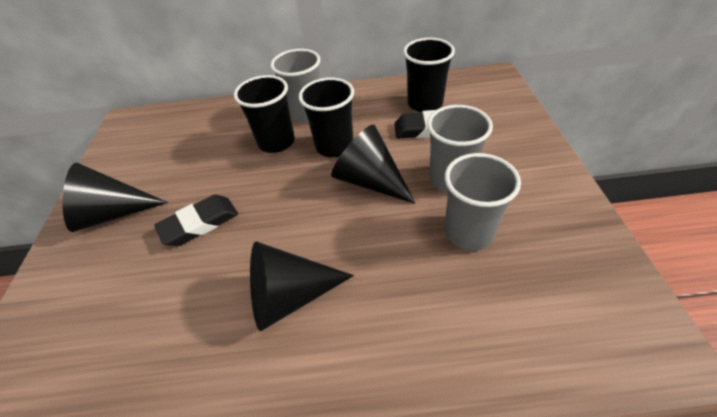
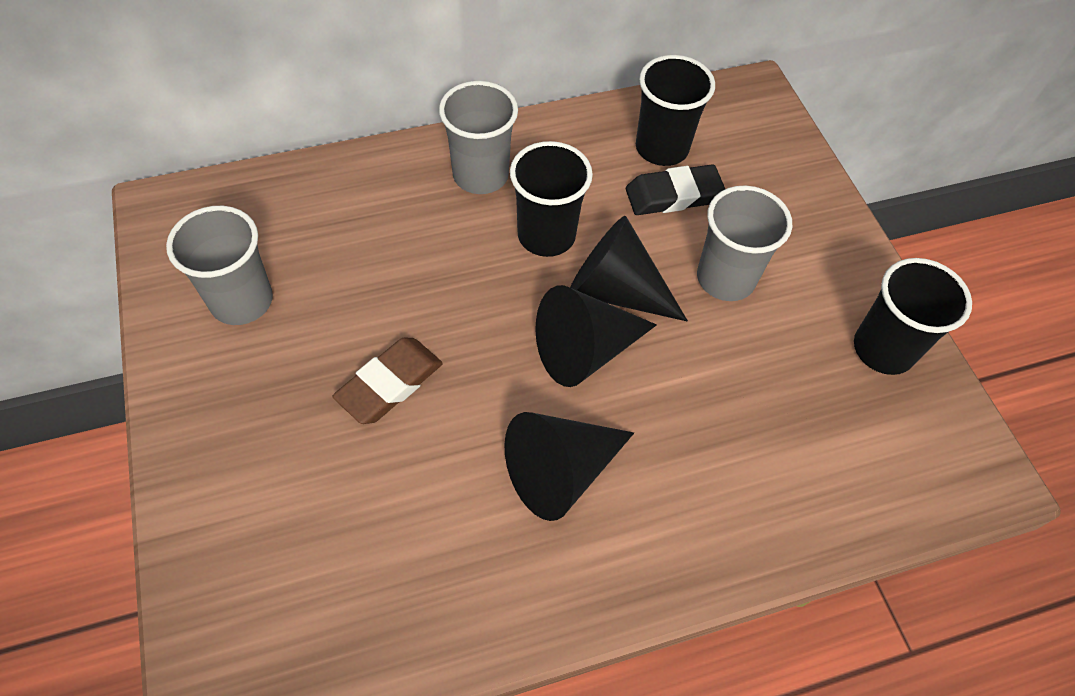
camera: 20 degrees left, 10 degrees up
(113, 213) = (240, 382): black cone -> black cone (585, 350)
(200, 223) = (390, 384): black eraser -> brown eraser
(276, 142) = (452, 234): black cup -> black cup (883, 349)
(468, 232) = (763, 356): grey cup -> grey cup (242, 301)

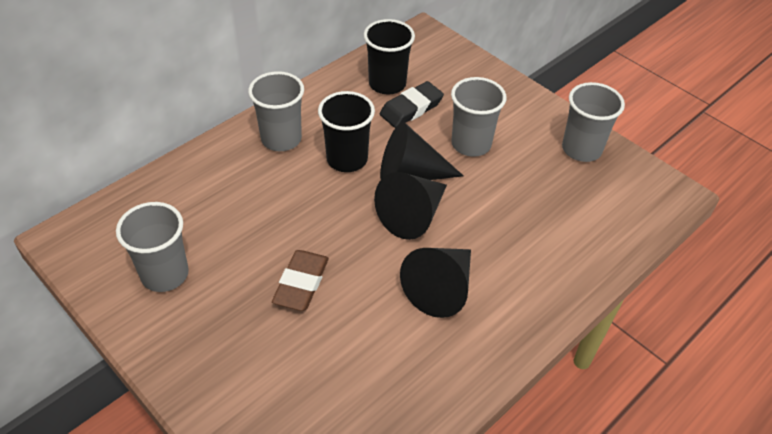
camera: 25 degrees left, 10 degrees down
(883, 349) = (581, 149): black cup -> grey cup

